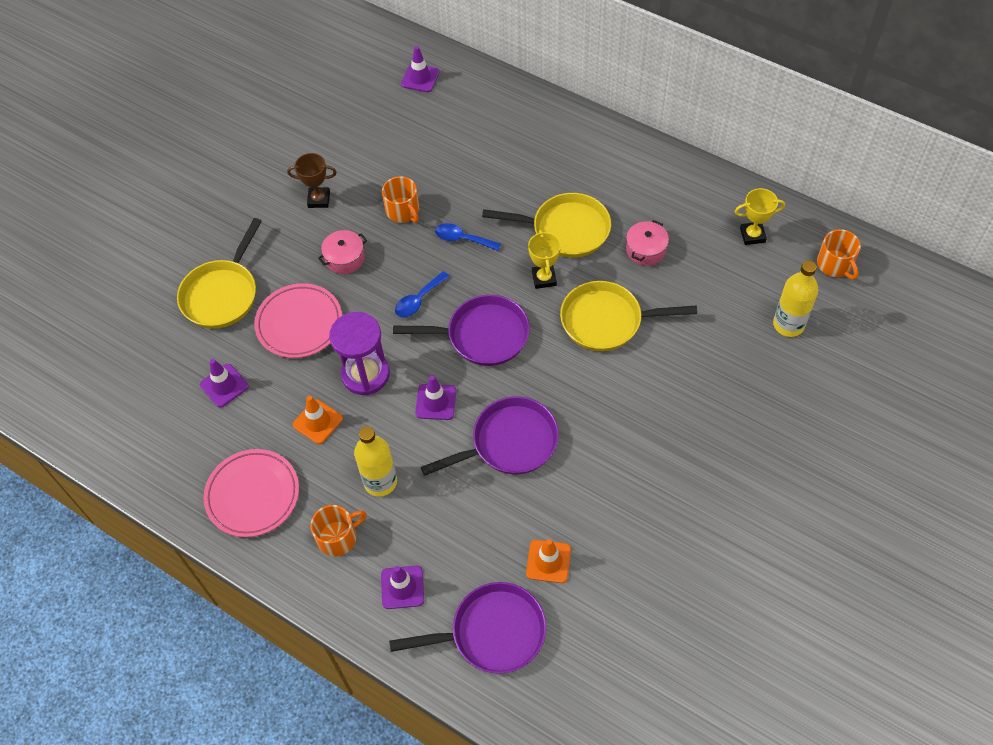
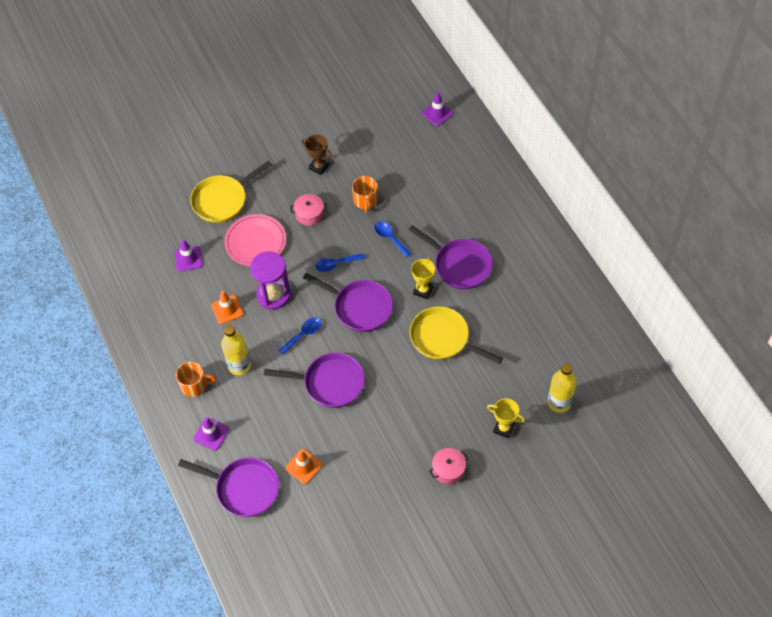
camera: 30 degrees right, 0 degrees up
(253, 495) = (163, 334): pink plate -> none
(436, 402) = (303, 334): purple traffic cone -> blue spoon
(565, 230) = (459, 265): yellow pan -> purple pan
(645, 250) = (502, 305): pink pot -> pink pot (448, 469)
(752, 235) = (580, 331): yellow trophy -> yellow trophy (503, 428)
(835, 264) = (621, 380): orange mug -> none

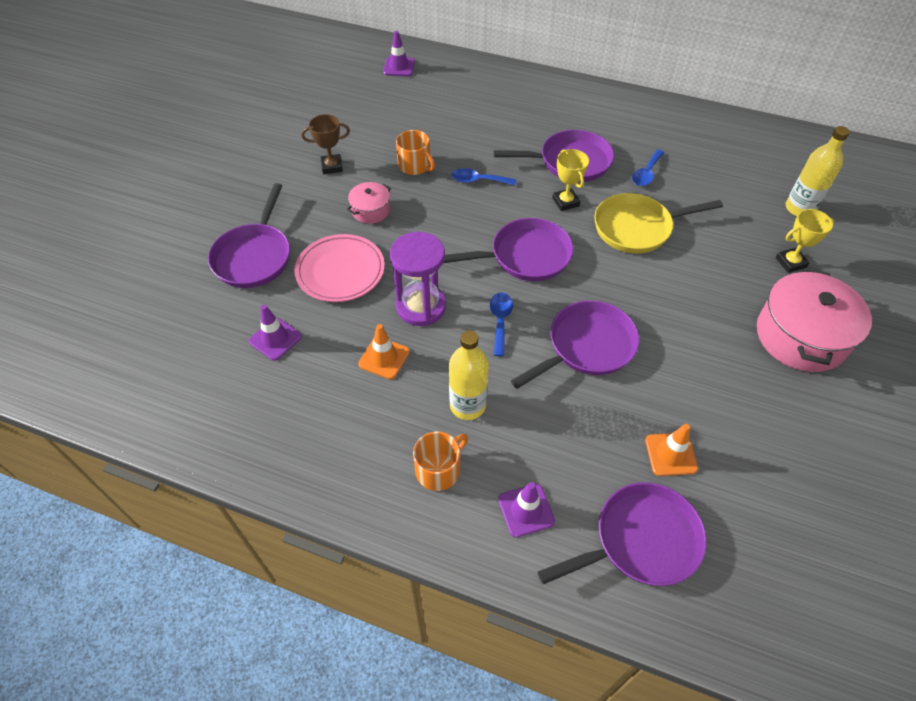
camera: 45 degrees left, 5 degrees down
(222, 200) = (254, 256): yellow pan -> purple pan
(336, 264) = (453, 235): blue spoon -> blue spoon (646, 173)
(448, 469) = (800, 336): pink pot -> pink pot, size x2.01

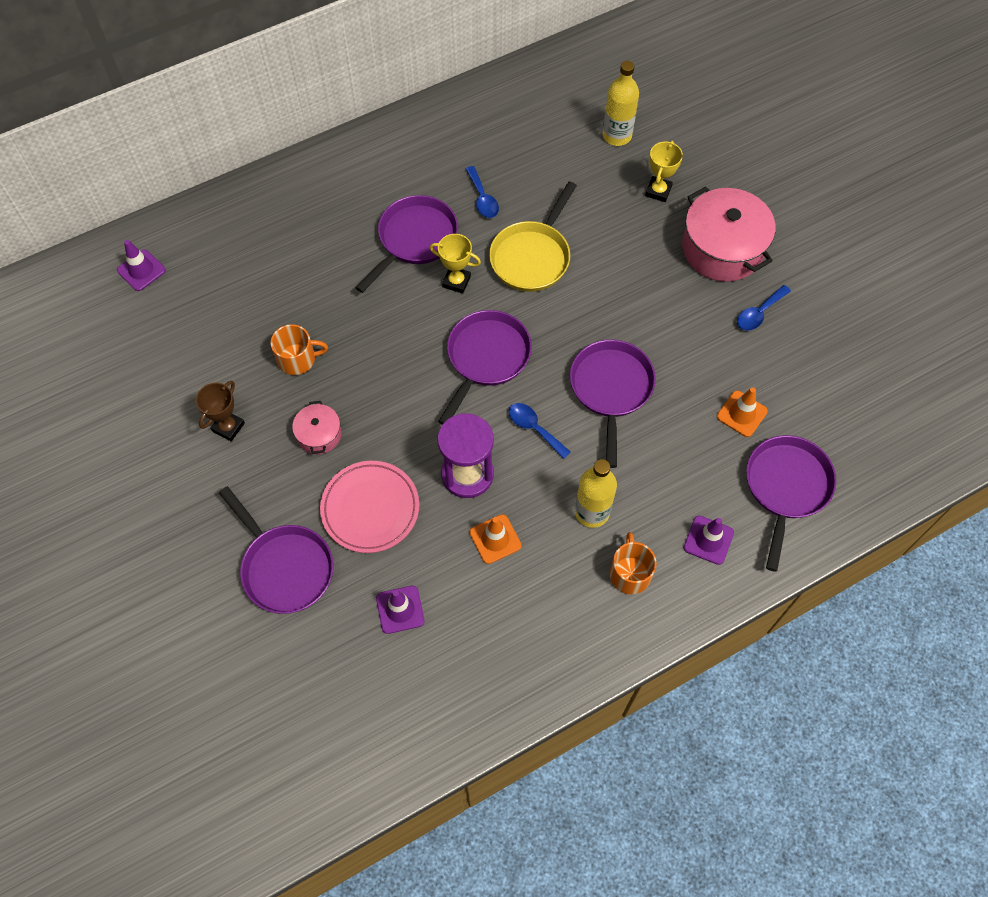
camera: 50 degrees left, 10 degrees up
(478, 180) = (367, 324): blue spoon -> blue spoon (759, 313)

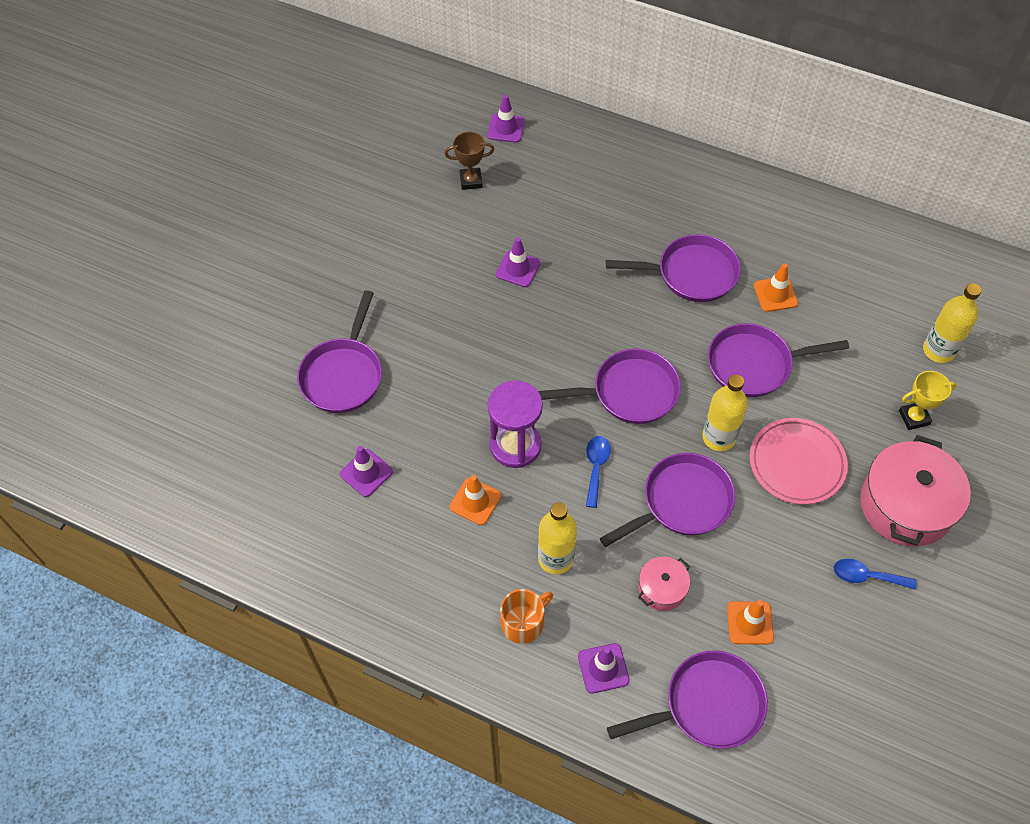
camera: 55 degrees right, 5 degrees down
(228, 427) = (426, 265): brown trophy -> brown trophy (471, 181)
(297, 359) = (518, 269): orange mug -> purple traffic cone
(319, 434) = (467, 325): pink pot -> pink pot (662, 589)
(370, 508) = (433, 398): pink plate -> pink plate (796, 463)
(456, 281) = (680, 326): yellow trophy -> none
(482, 199) = (775, 294): blue spoon -> orange traffic cone
(532, 257) = (754, 364): yellow pan -> purple pan
(575, 325) = (719, 437): none -> yellow bottle

